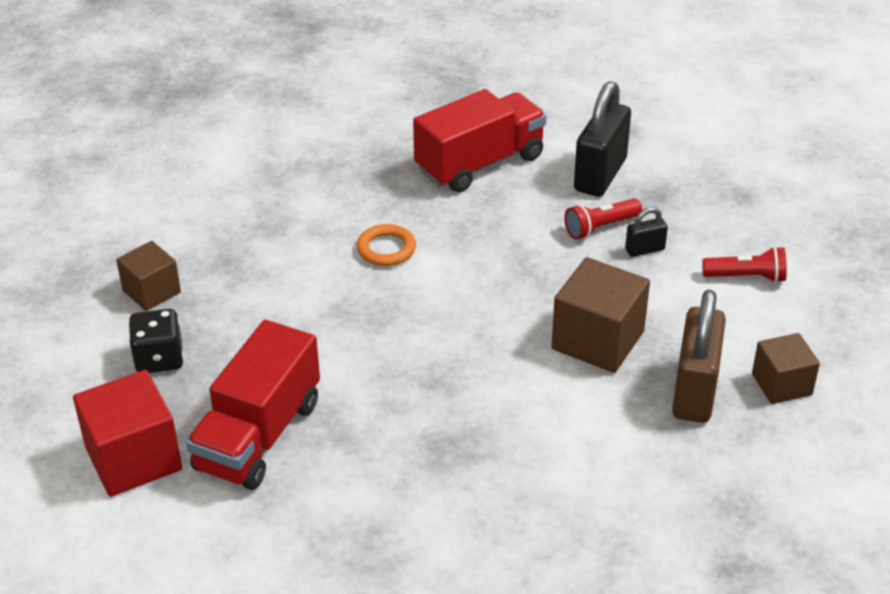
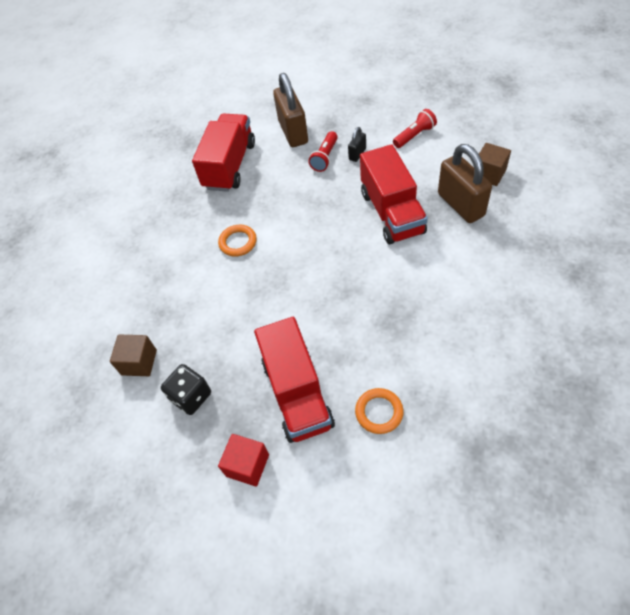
camera: 35 degrees left, 15 degrees up
(133, 458) = (247, 465): red cube -> red cube, size x0.63
(314, 517) = (379, 412): none -> orange ring
(598, 340) = (392, 212): brown cube -> red truck
(600, 175) = (293, 132): black padlock -> brown padlock

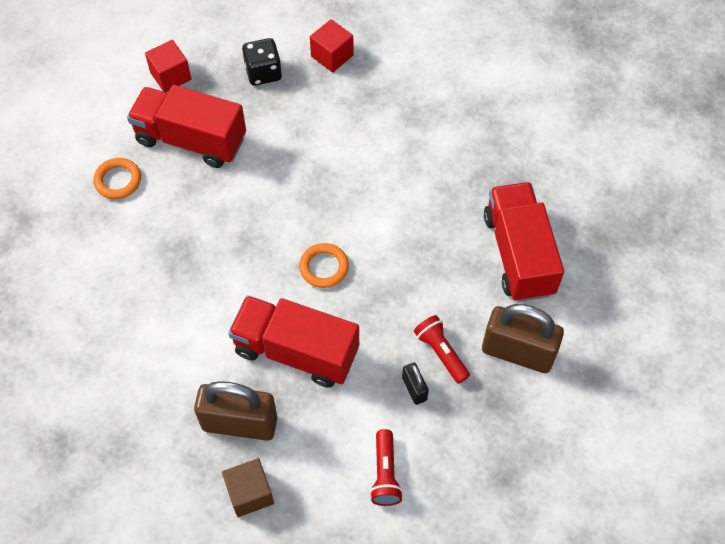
camera: 120 degrees right, 5 degrees up
(139, 362) = (332, 56): brown cube -> red cube
(230, 166) = (518, 254): red truck -> red truck turned 150 degrees counterclockwise
(238, 242) = (394, 195): orange ring -> orange ring (324, 267)

